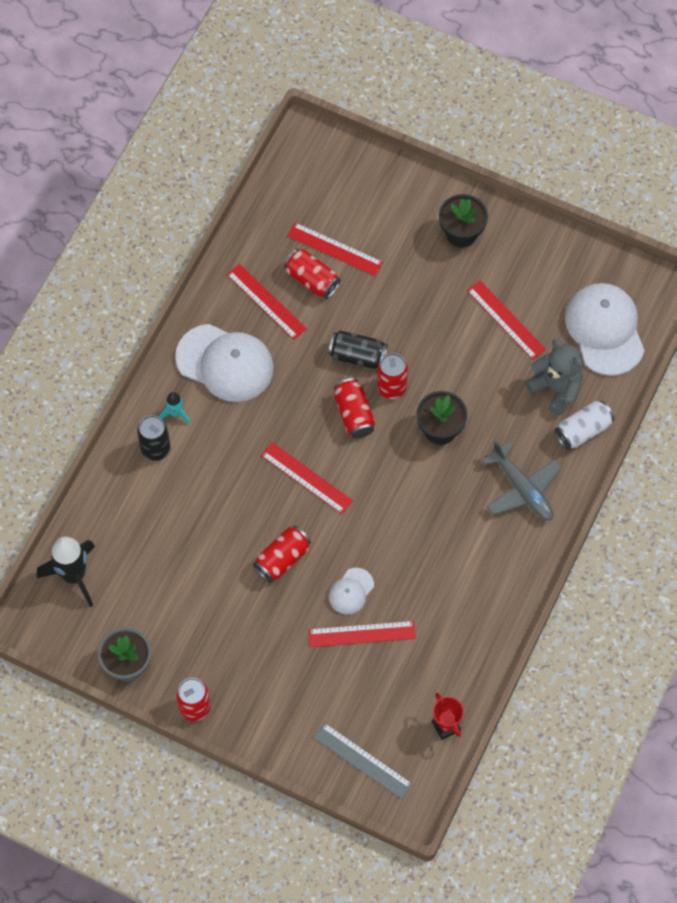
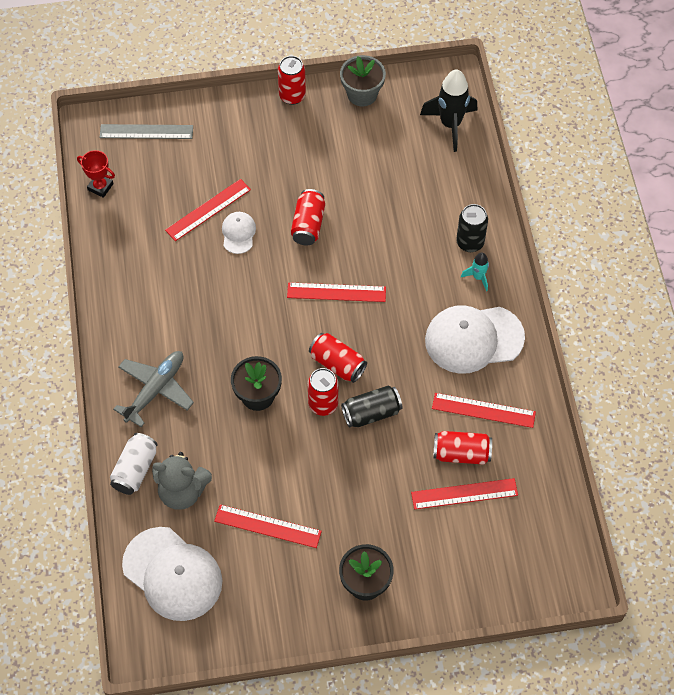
camera: 145 degrees right, 5 degrees down
(522, 489) = (155, 389): grey plane -> grey plane turned 105 degrees clockwise

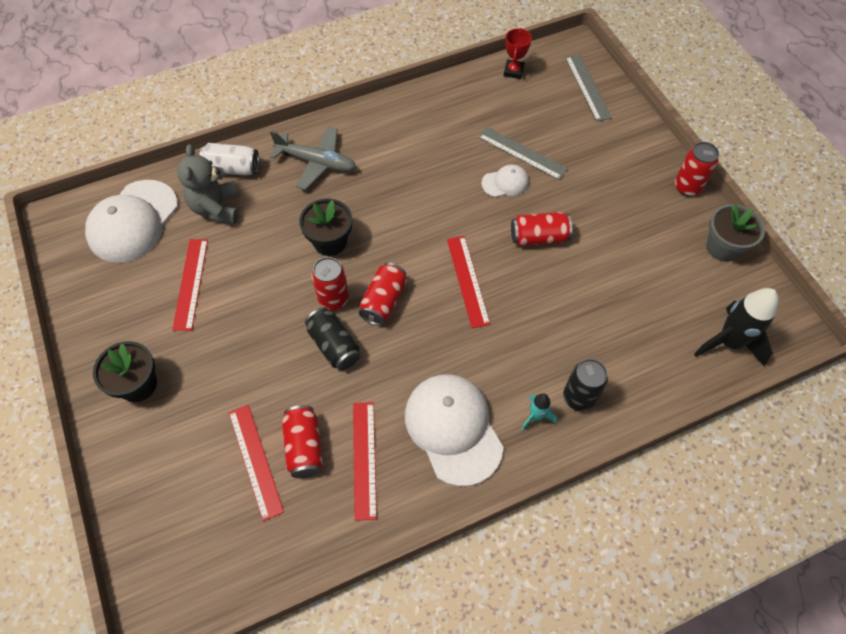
camera: 75 degrees right, 0 degrees up
(208, 210) = (522, 153): red ruler -> grey ruler

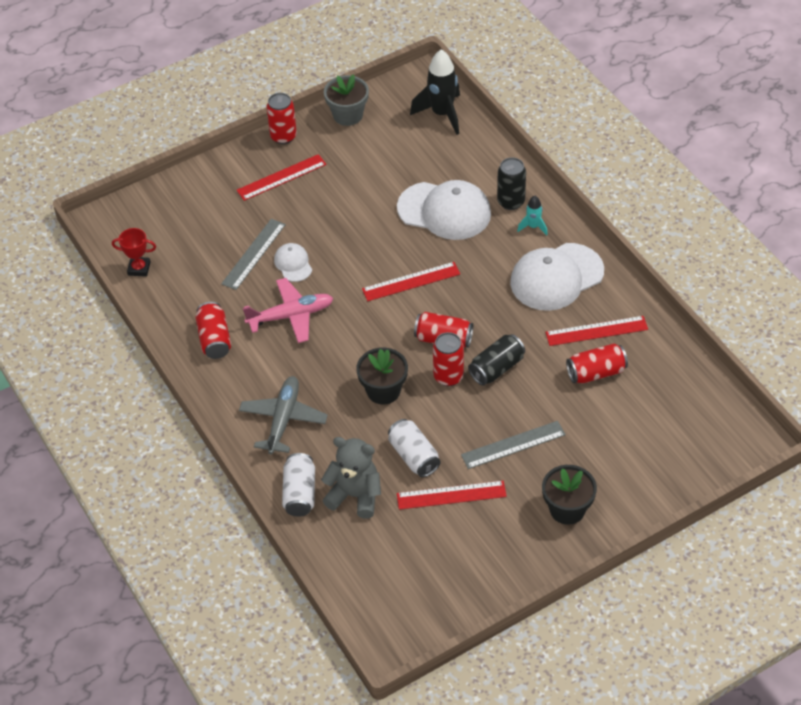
camera: 95 degrees left, 10 degrees down
(133, 221) = (383, 568): white cap -> white cap (444, 211)
(216, 208) = (355, 495): grey teddy bear -> grey teddy bear turned 150 degrees counterclockwise
(245, 258) = (414, 456): none -> white can
(255, 461) = (616, 404): red ruler -> red ruler (281, 177)
(438, 176) = (291, 316): none -> pink plane
(538, 237) = (355, 235): red can -> red can (214, 339)
(587, 87) = (159, 209): grey ruler -> grey ruler (513, 445)

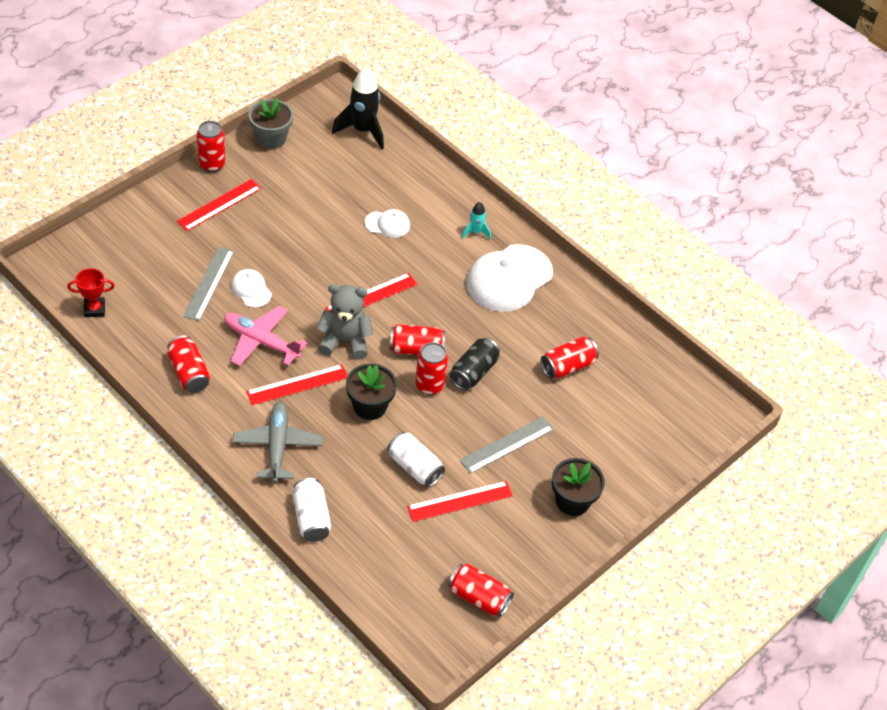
camera: 20 degrees left, 0 degrees up
(291, 316) = (261, 341): pink plane -> pink plane turned 120 degrees counterclockwise
(355, 495) = (366, 513): grey teddy bear -> grey teddy bear (345, 341)
(444, 211) = (387, 224): white cap -> white cap, size x0.49
(447, 592) = (479, 597): none -> red can
(511, 202) = (448, 210): black can -> none
(596, 331) = (558, 326): red ruler -> red ruler (297, 384)

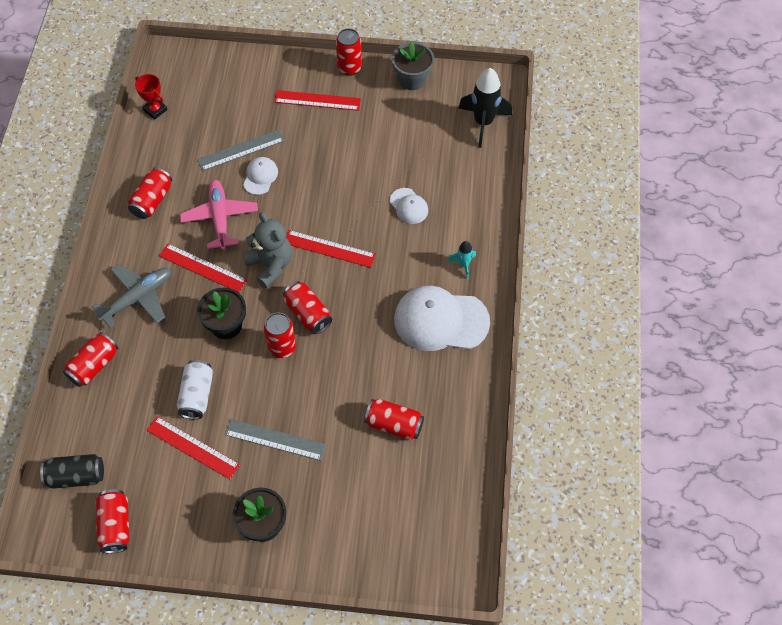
camera: 55 degrees right, 10 degrees up
(311, 518) = (94, 365): white can -> red can
(473, 372) = (323, 366): black can -> black can (76, 476)

